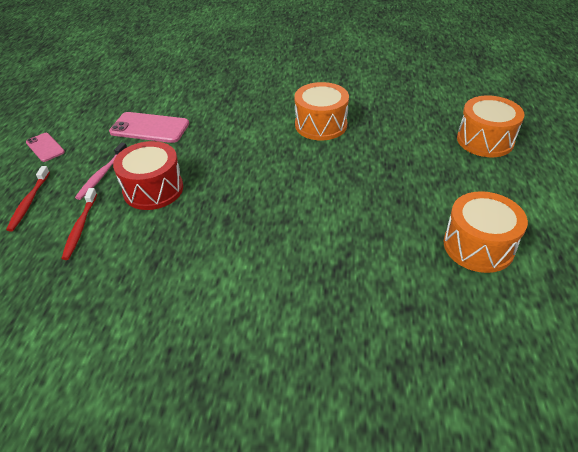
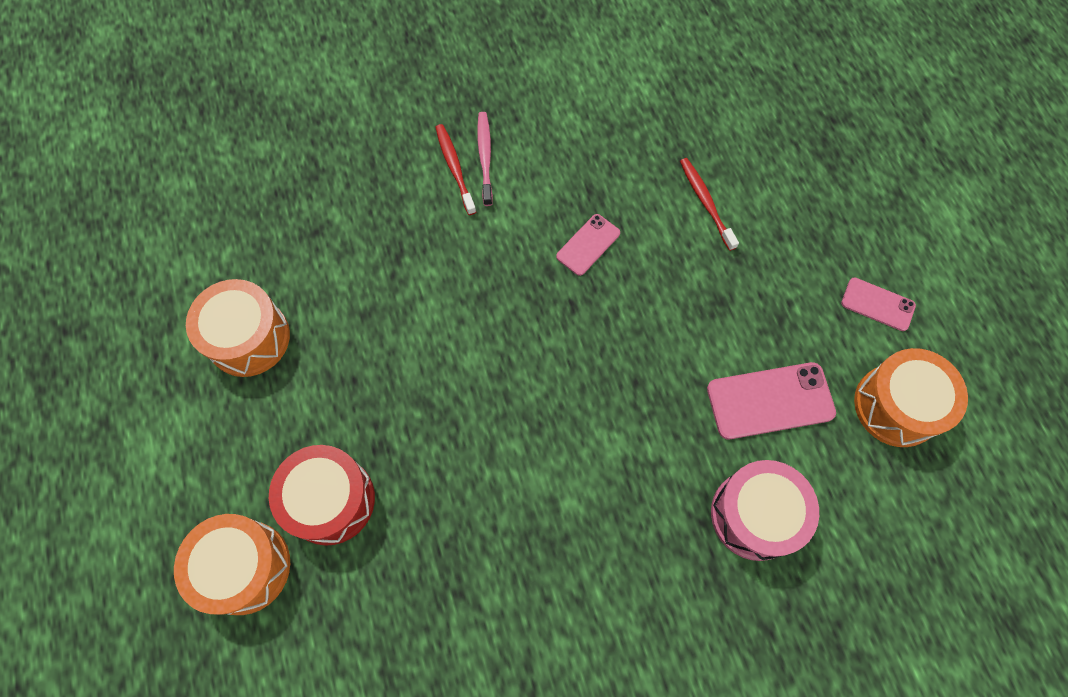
camera: 155 degrees right, 25 degrees up
(29, 202) = (798, 213): red toothbrush -> red toothbrush (455, 168)
(102, 175) = (753, 285): pink toothbrush -> pink toothbrush (485, 157)
(153, 189) = (669, 285): red drum -> red drum (330, 500)
(187, 228) = (588, 245): none -> pink phone
(199, 97) = (755, 515): none -> pink drum
(321, 125) = (513, 511): orange drum -> orange drum (896, 406)

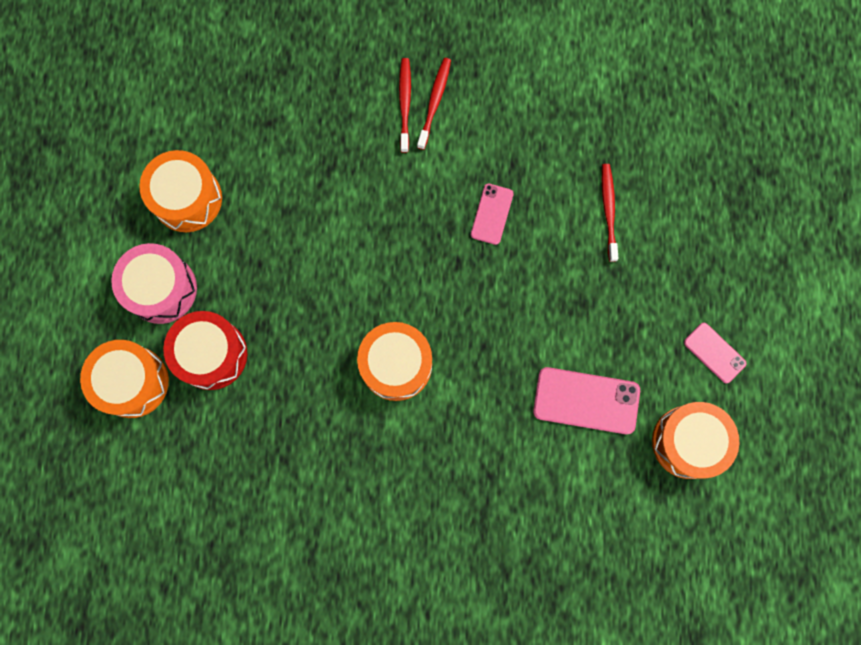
camera: 20 degrees right, 10 degrees up
(485, 157) = (434, 102): pink toothbrush -> red toothbrush
(548, 436) = (396, 365): none -> orange drum
(588, 245) = (492, 214): pink phone -> pink phone turned 45 degrees counterclockwise
(755, 515) = (533, 485): pink drum -> pink drum (161, 289)

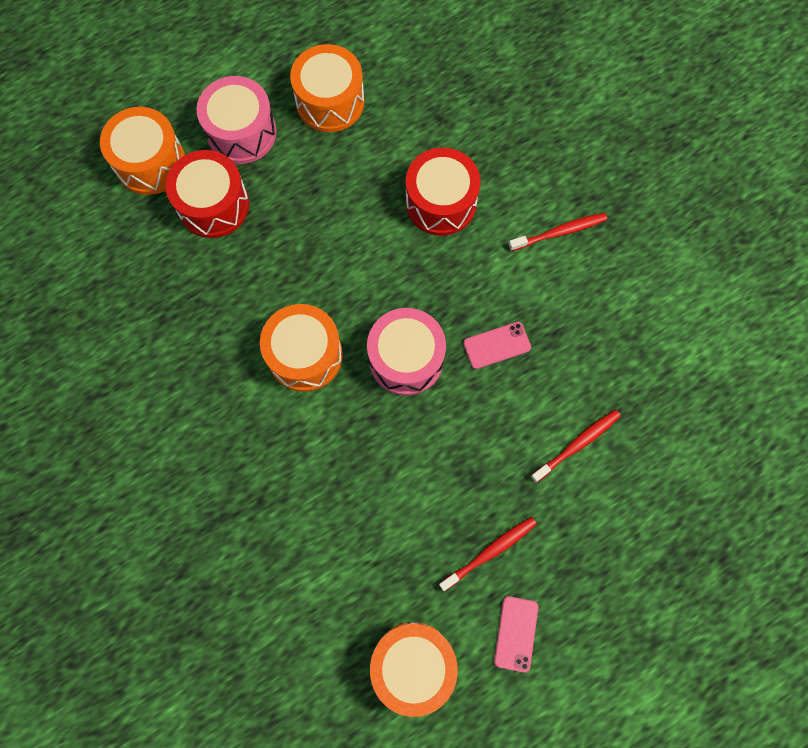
camera: 55 degrees right, 5 degrees down
(343, 173) = (441, 202): none -> red drum
(405, 103) = (539, 209): red toothbrush -> red toothbrush (490, 552)
(454, 289) = (406, 359): none -> pink drum
(586, 400) = (386, 541): pink phone -> none

